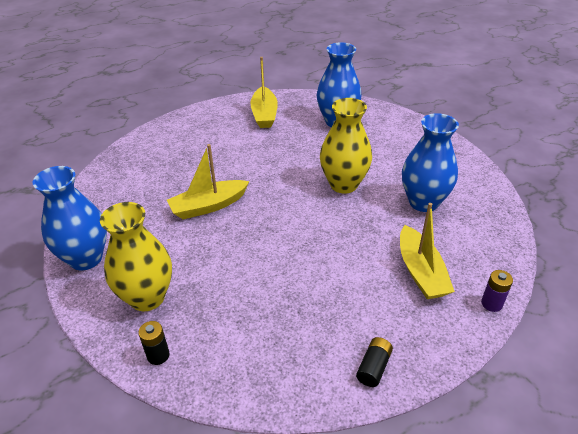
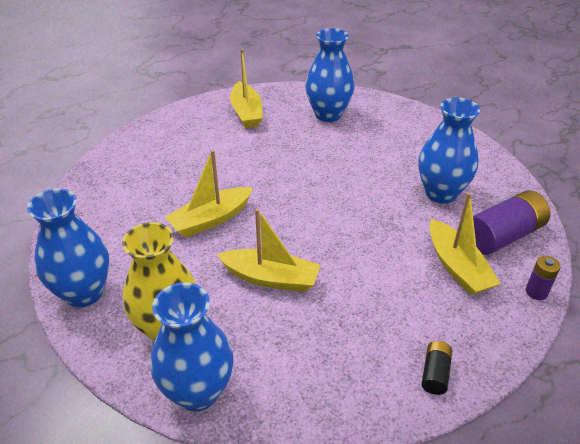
camera: 10 degrees left, 0 degrees up
(158, 355) = (198, 392): black battery -> blue vase
(247, 263) = (271, 278): none -> yellow boat
(343, 184) = (353, 182): yellow vase -> none
(473, 247) = (503, 236): none -> purple battery

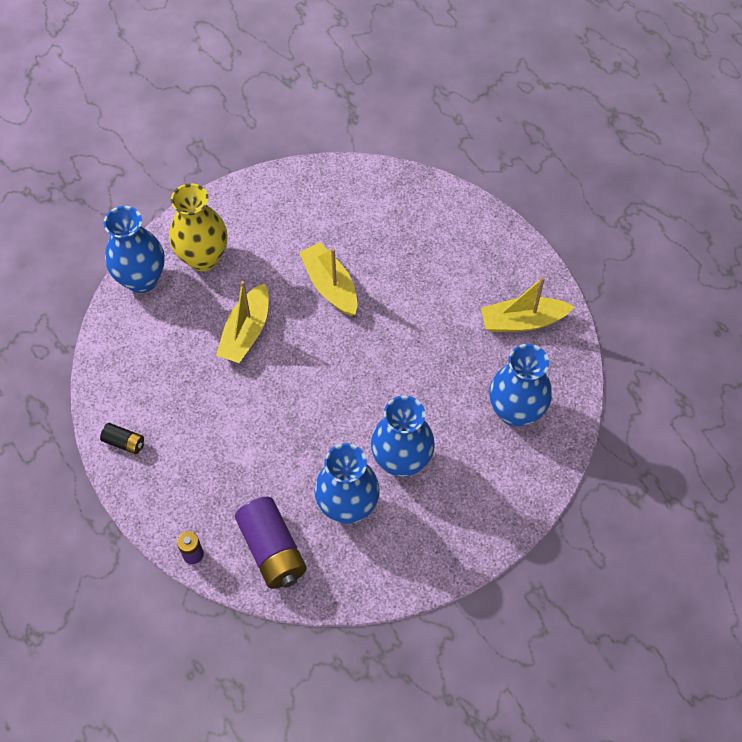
camera: 95 degrees right, 20 degrees up
(84, 293) = (251, 198): blue vase -> blue vase (401, 461)
(457, 267) = (235, 492): yellow boat -> none

